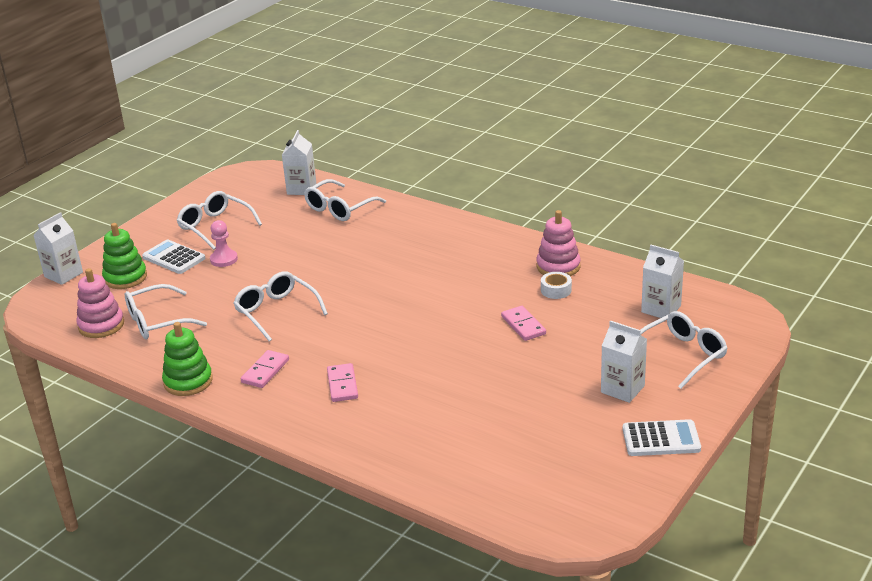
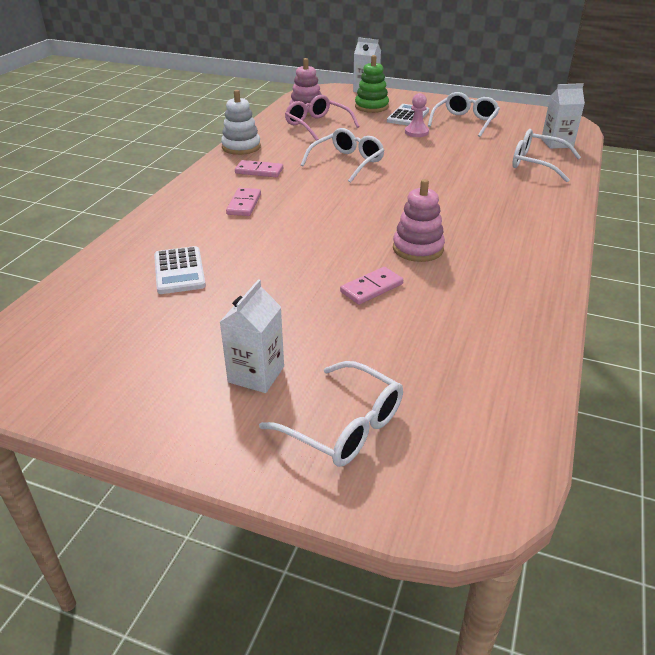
camera: 75 degrees right, 5 degrees up
(157, 321) = (317, 125): white glasses -> pink glasses
(188, 381) = (241, 147): green stacking toy -> white stacking toy
(342, 385) = (244, 204): pink domino -> pink domino turned 60 degrees counterclockwise
(556, 290) = (457, 304): white tape -> none
(558, 266) = (512, 300): pink stacking toy -> pink stacking toy (418, 248)
(661, 309) = (455, 398): white carton -> none
(661, 439) = (151, 415): white calculator -> white calculator (179, 271)

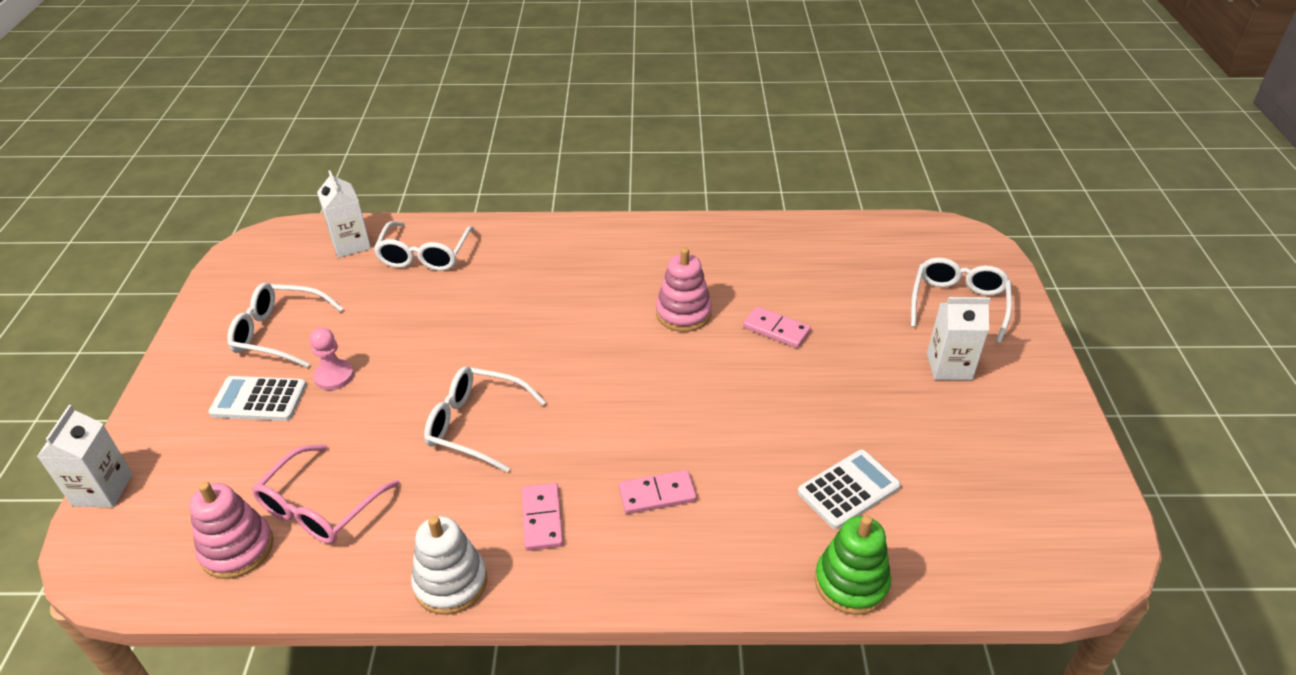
camera: 110 degrees left, 5 degrees up
(371, 107) = (210, 457): green stacking toy -> green stacking toy (851, 583)

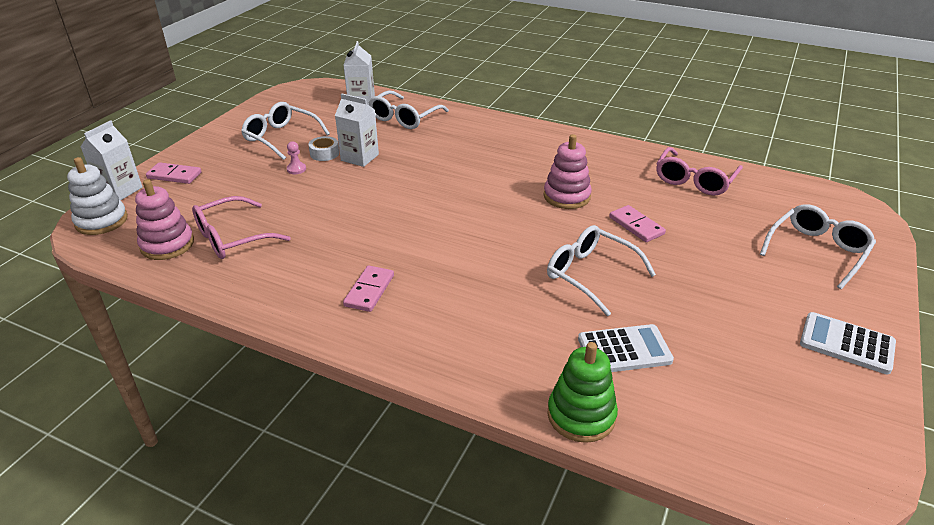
camera: 25 degrees right, 5 degrees down
(259, 399) = (242, 169): white calculator -> white calculator (846, 344)
(334, 376) = (296, 169): pink pawn -> pink pawn, size x0.66
(355, 340) = (324, 153): none -> white tape
(450, 583) = (279, 308): white stacking toy -> white stacking toy (101, 221)
(476, 425) = (366, 221): white glasses -> white glasses (590, 275)
(657, 494) = (464, 303): pink domino -> pink domino (174, 175)
(801, 250) = (694, 180): none -> pink glasses
(949, 366) = (778, 292): white carton -> white carton (360, 157)

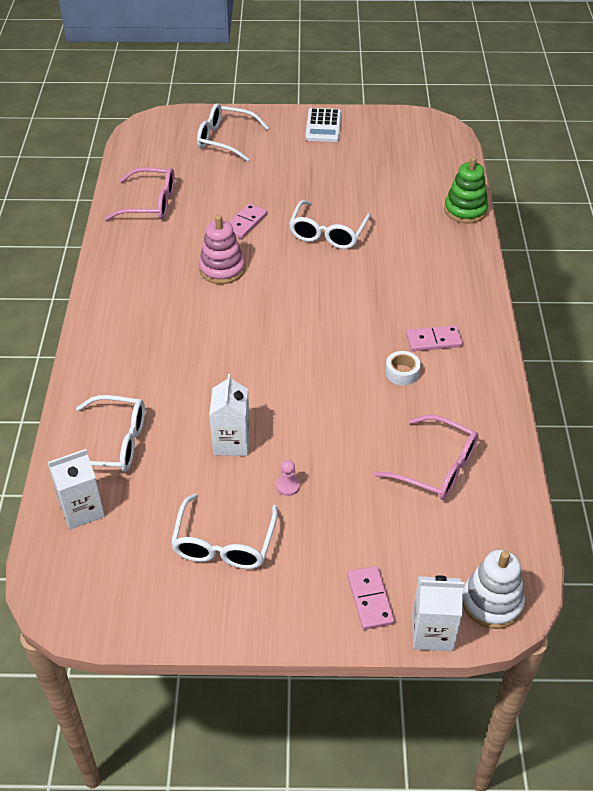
camera: 115 degrees left, 10 degrees up
(167, 245) = (482, 512): pink stacking toy -> none
(324, 153) = (240, 478): white tape -> white tape (402, 372)
(624, 350) = (396, 204): white calculator -> none

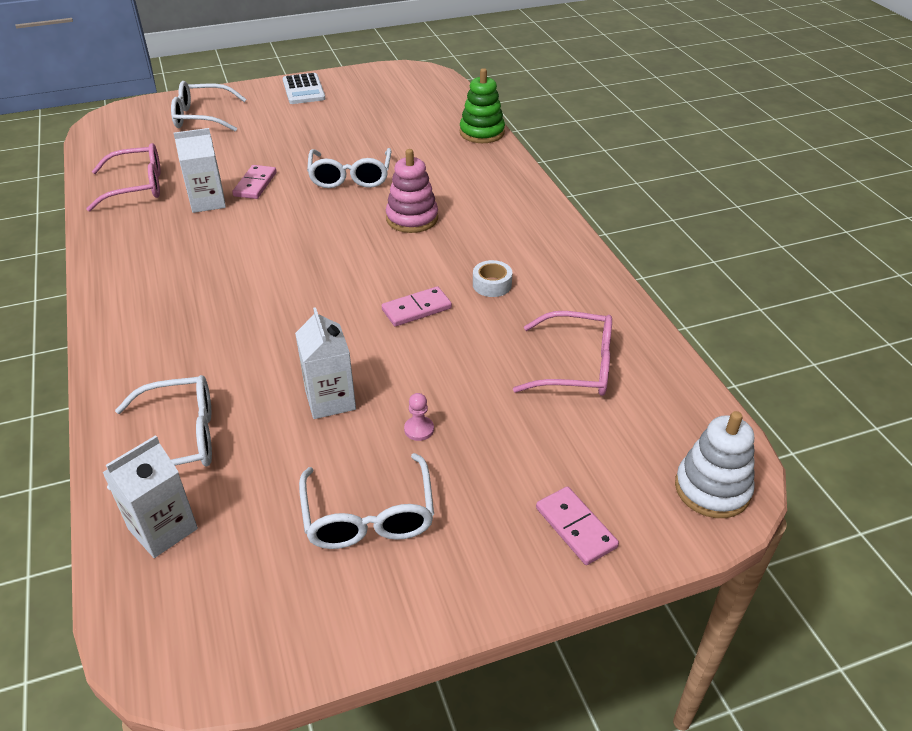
camera: 20 degrees left, 5 degrees down
(222, 269) = (246, 231): pink stacking toy -> pink stacking toy (412, 218)
(432, 632) = (666, 543): white carton -> white carton (208, 202)
(433, 340) = (509, 248): pink domino -> pink domino (416, 309)

